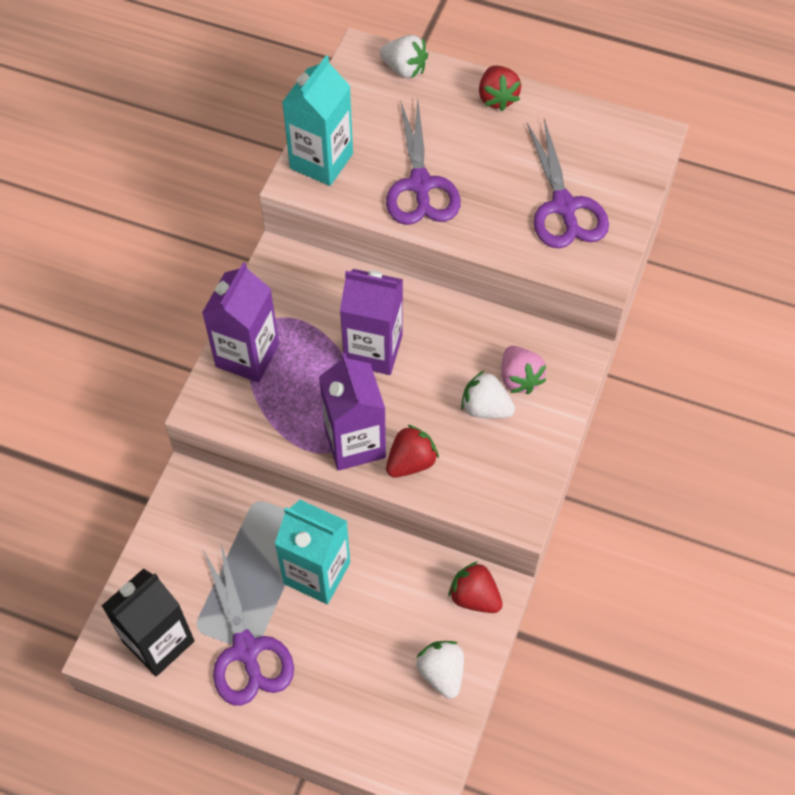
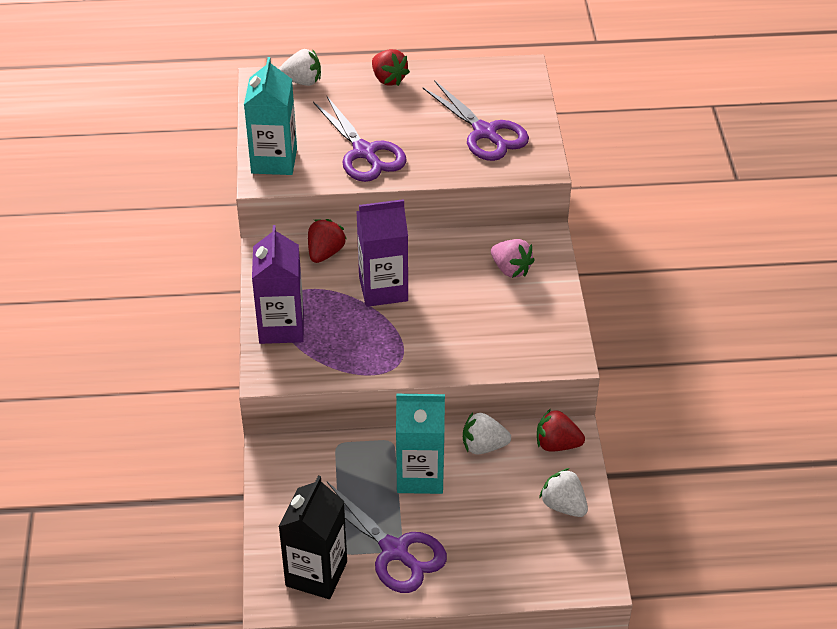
camera: 25 degrees left, 15 degrees down
(355, 443) = (408, 356): purple carton -> none
(411, 462) = (461, 353): red strawberry -> red strawberry (325, 253)
(485, 408) = (497, 297): white strawberry -> white strawberry (483, 446)

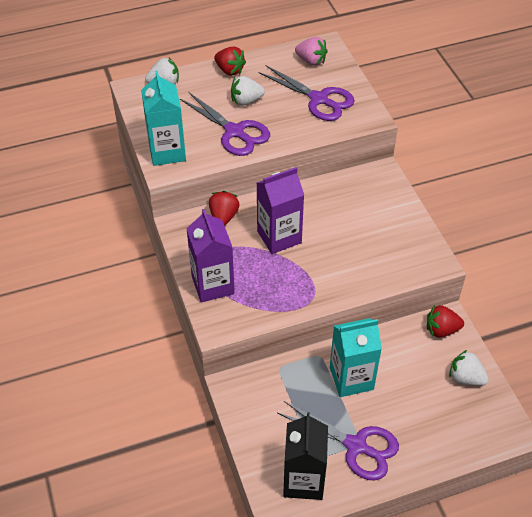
camera: 15 degrees left, 5 degrees up
(483, 446) = (389, 344): white strawberry -> white strawberry (246, 101)
(511, 269) = (367, 201): pink strawberry -> pink strawberry (311, 61)

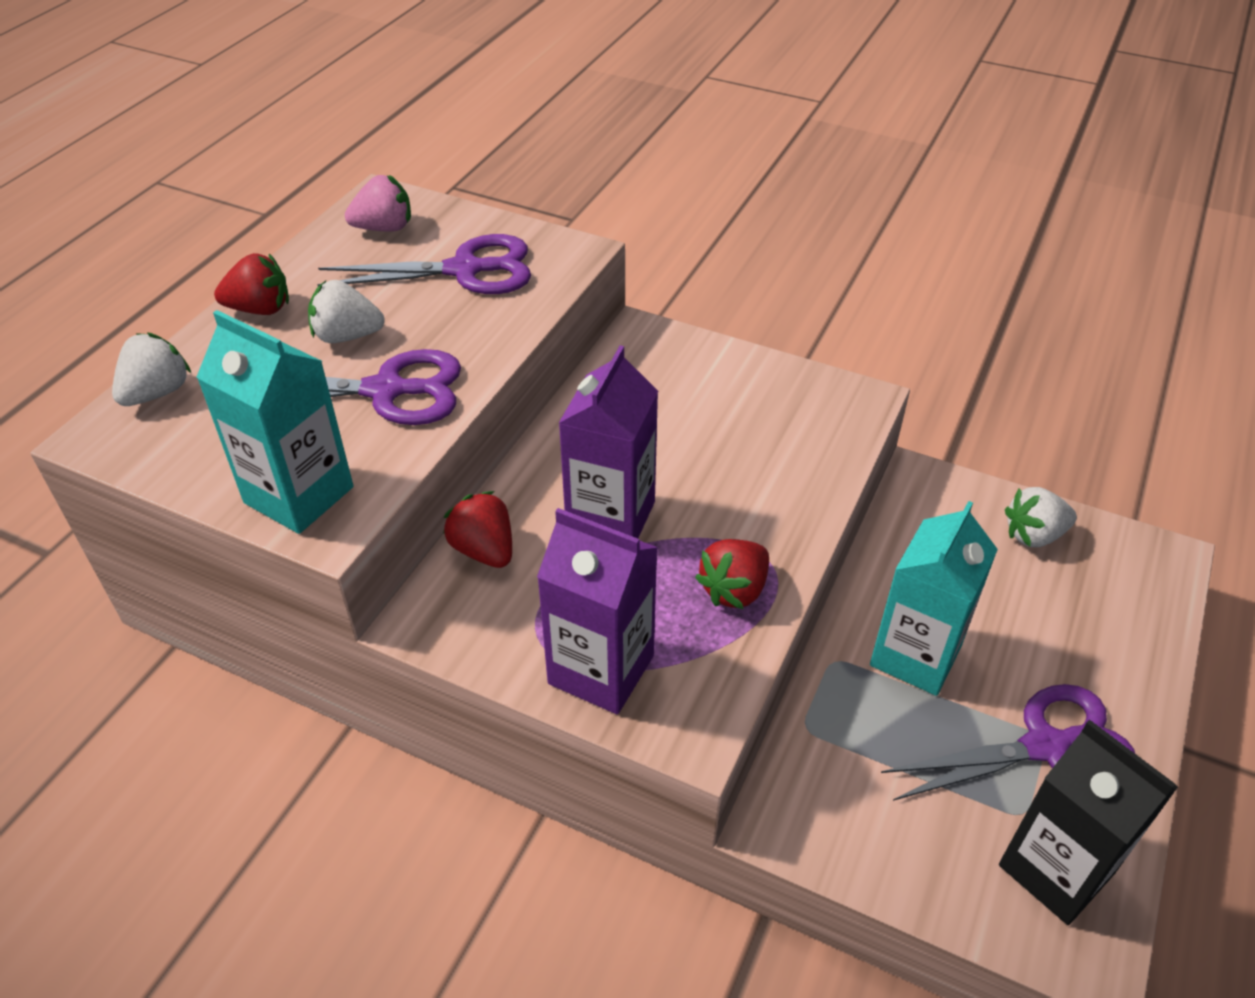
camera: 45 degrees left, 5 degrees down
(246, 101) = (347, 336): white strawberry -> white strawberry turned 60 degrees clockwise
(441, 330) = (929, 497): red strawberry -> red strawberry (734, 590)

